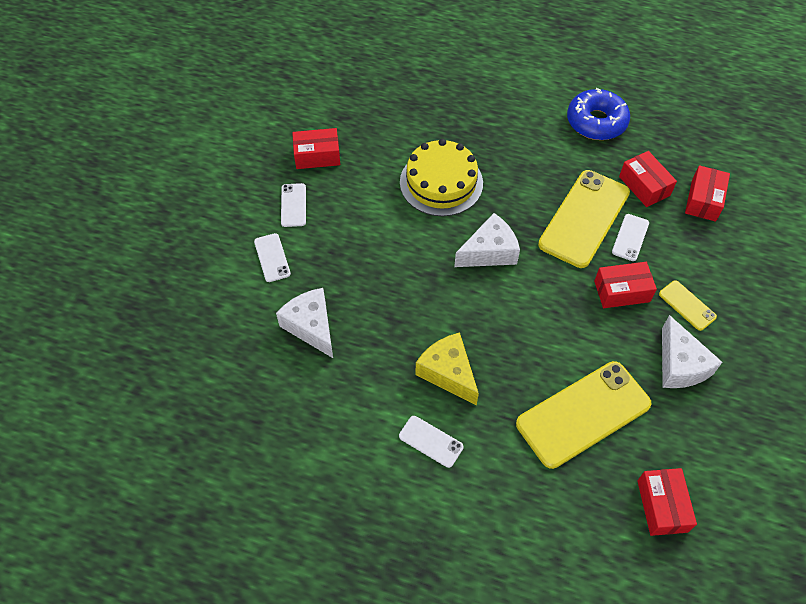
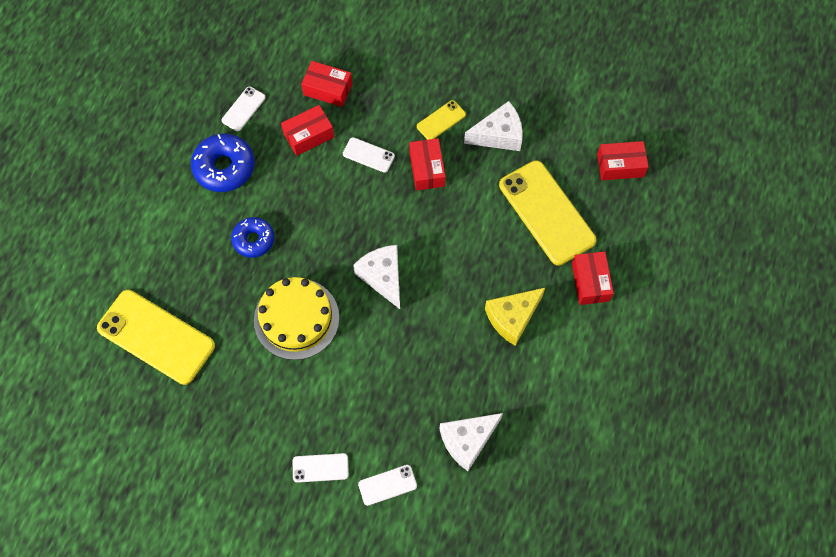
camera: 90 degrees left, 10 degrees up
(317, 156) = (253, 446): red box -> red box (590, 282)
(430, 441) = (578, 333): white phone -> white phone (243, 109)
(521, 147) = (253, 240): none -> blue donut
(584, 218) = (346, 191): yellow phone -> yellow phone (156, 337)

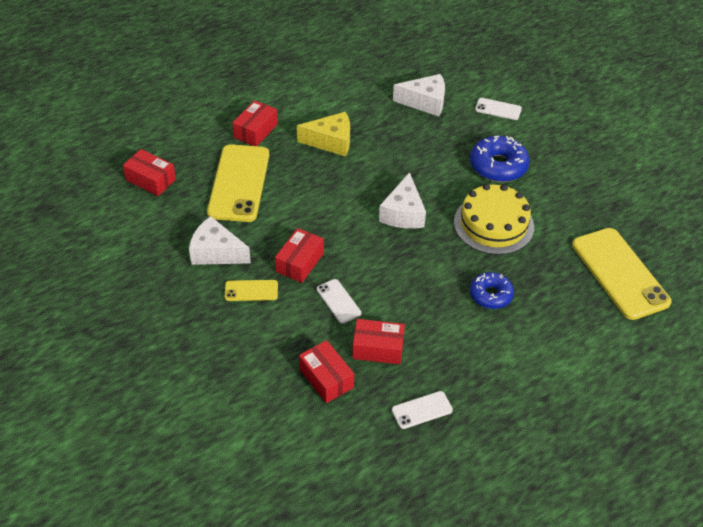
camera: 145 degrees left, 20 degrees down
(224, 167) = (477, 368): blue donut -> blue donut (498, 166)
(320, 467) = (538, 138): white phone -> none

